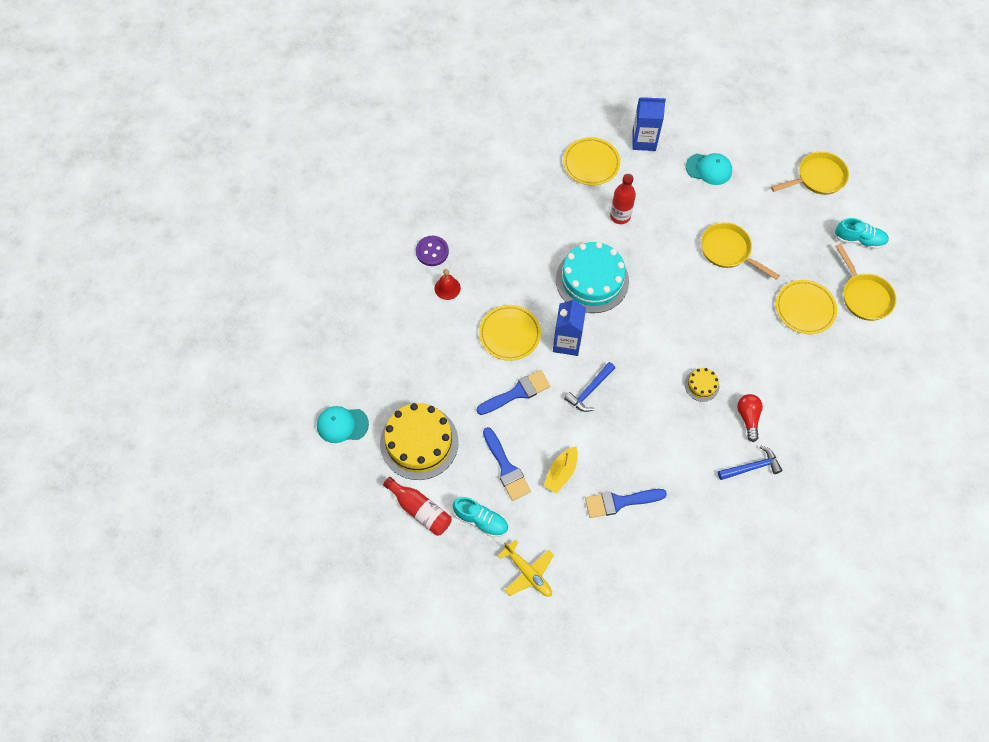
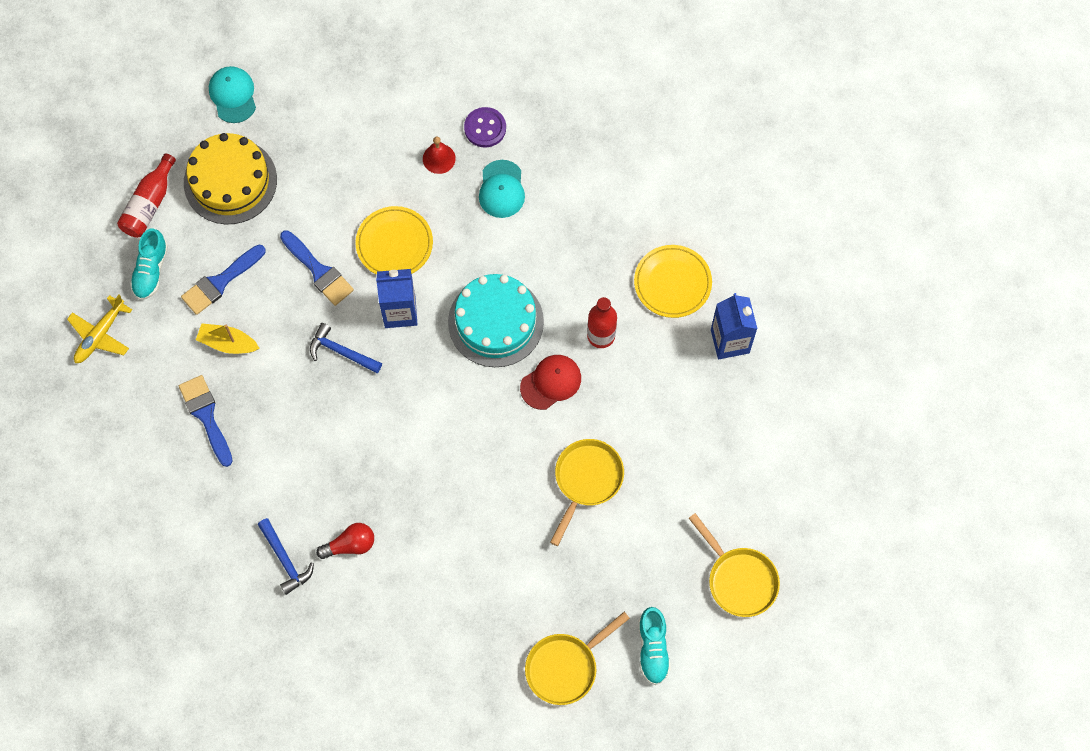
camera: 75 degrees right, 5 degrees up
(648, 256) = (551, 382): none -> red cap
(701, 385) = (381, 481): yellow cake -> none
(709, 169) = (709, 433): turquoise cap -> turquoise cap (501, 189)
(805, 308) = (525, 592): yellow plate -> none

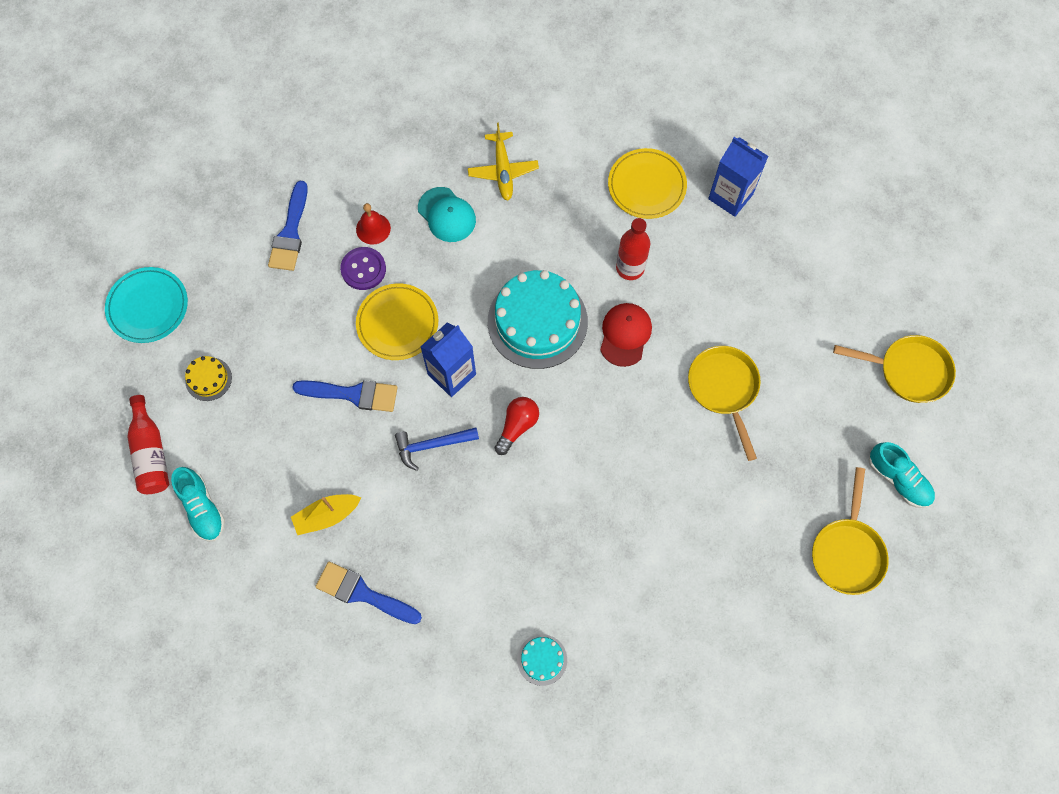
camera: 40 degrees left, 0 degrees up
(100, 335) = (204, 600): yellow plane -> yellow plane (503, 170)
(220, 282) = (274, 470): blue brush -> blue brush (290, 233)
(230, 181) = (208, 379): yellow cake -> yellow cake, size x0.45
(233, 95) = (148, 307): turquoise cap -> turquoise plate
(285, 560) = (542, 659): blue hammer -> turquoise cake
(350, 545) = (585, 600): red light bulb -> red light bulb (517, 426)
(485, 128) = (389, 177): purple button -> purple button (363, 269)

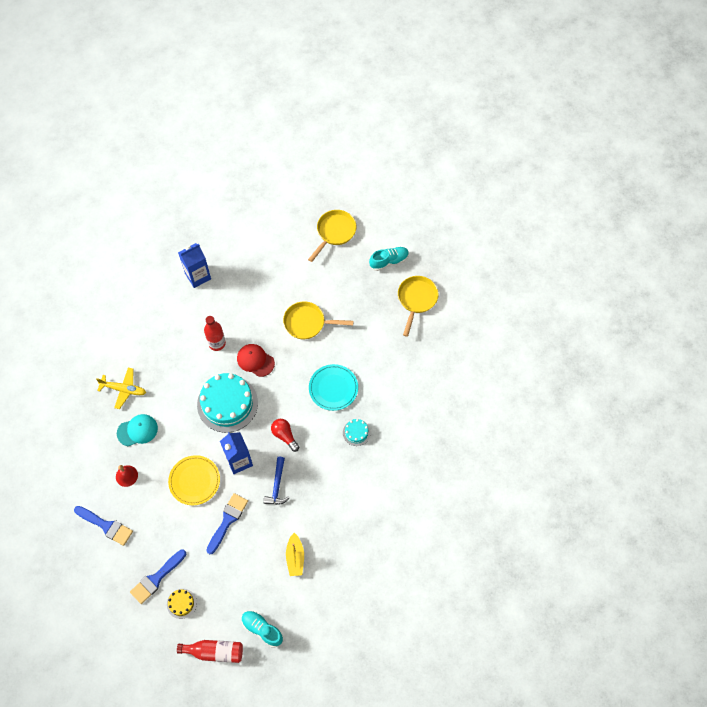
camera: 70 degrees left, 5 degrees down
(148, 307) = (116, 629): turquoise plate -> turquoise plate (333, 388)
(202, 508) = (262, 629): turquoise shoe -> turquoise shoe turned 135 degrees counterclockwise
(362, 593) = (347, 551): blue brush -> blue brush (156, 578)
(363, 269) = (151, 490): purple button -> none
(542, 659) = (418, 467): turquoise cake -> turquoise cake (356, 432)
(646, 186) = (171, 316): yellow plate -> none
(847, 552) = (416, 299): yellow pan -> yellow pan turned 105 degrees counterclockwise

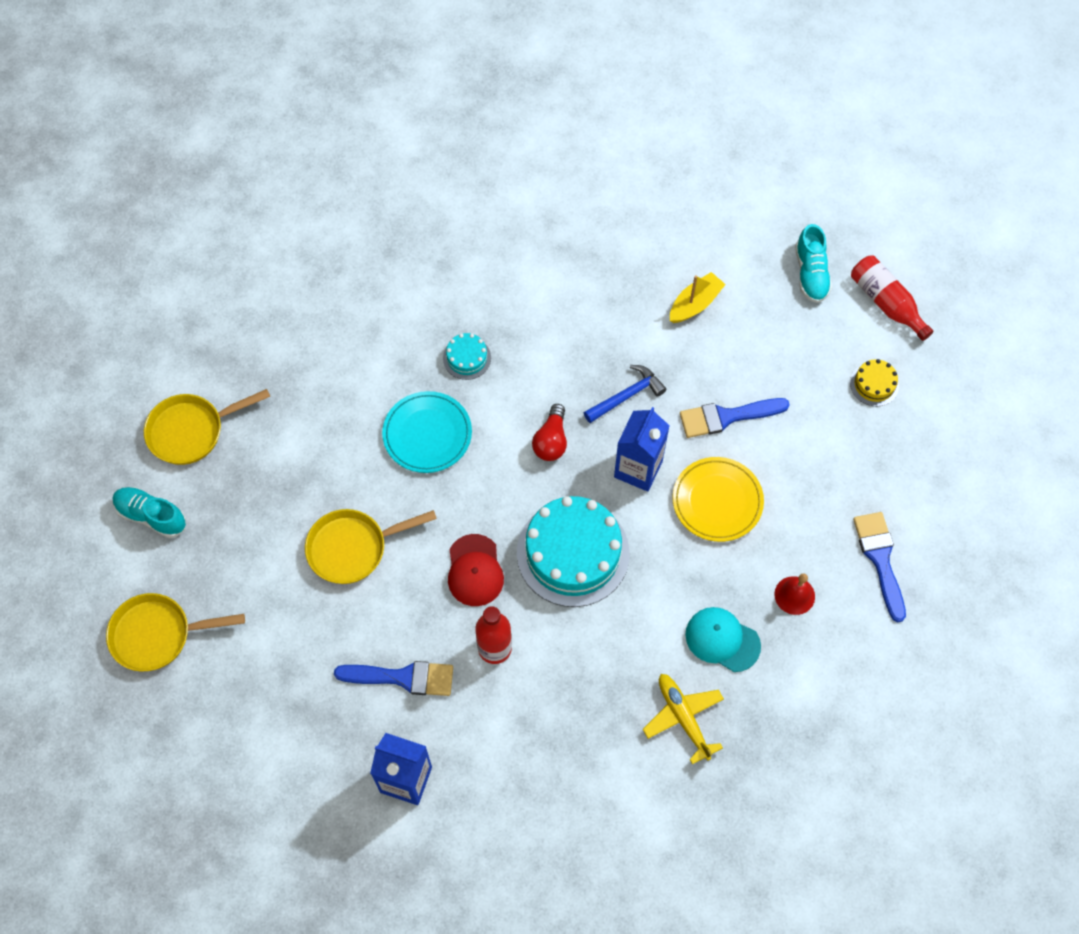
camera: 130 degrees left, 0 degrees up
(156, 578) = (877, 438): blue brush -> blue brush (403, 677)
(307, 323) = (352, 548): yellow pan -> yellow pan turned 105 degrees clockwise

